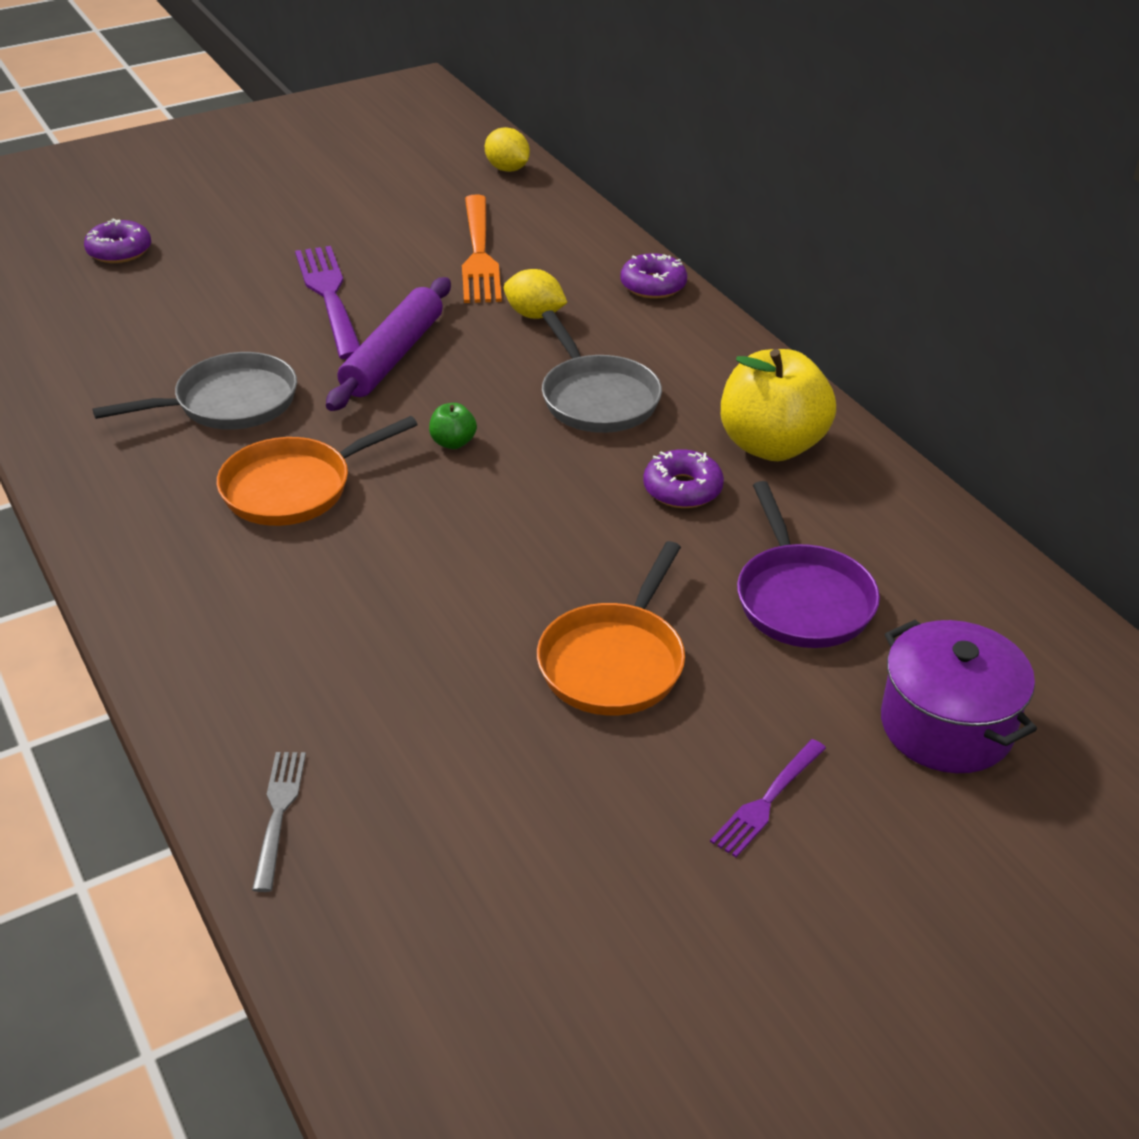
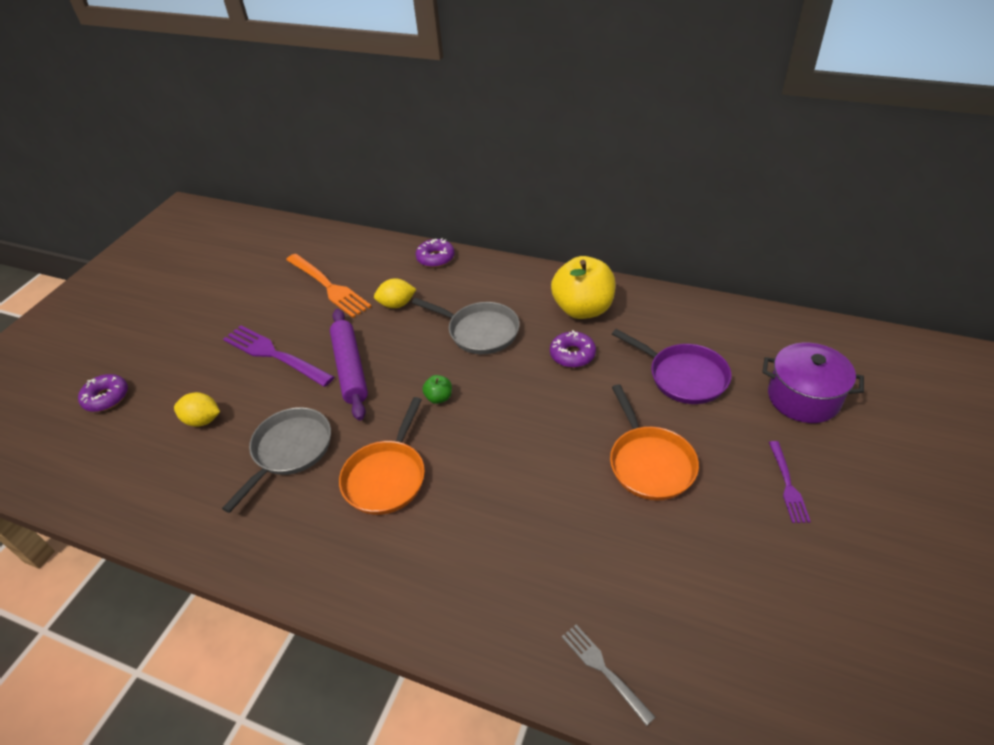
camera: 35 degrees left, 5 degrees up
(507, 169) = (288, 233): yellow lemon -> yellow lemon (202, 420)

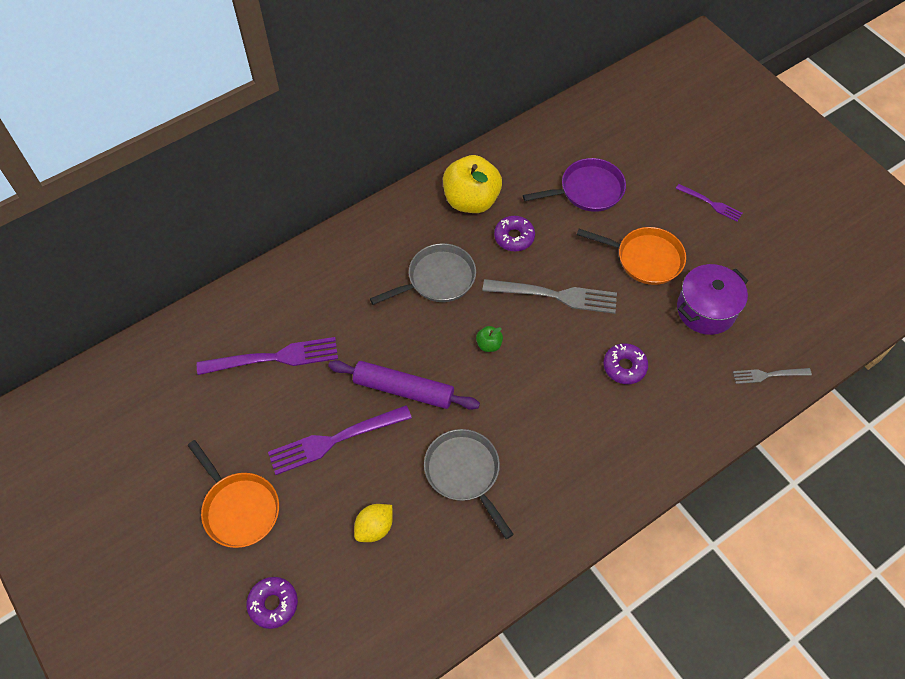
camera: 60 degrees left, 15 degrees up
(328, 286) = (274, 358): orange fork -> purple fork
(387, 476) = (542, 417): orange pan -> orange pan (239, 508)
(397, 304) = (350, 318): yellow lemon -> none
(435, 258) = (312, 258): purple donut -> purple donut (624, 367)
(534, 415) = (555, 295): none -> grey fork
(803, 398) = (654, 145): purple pot -> purple pot (706, 310)

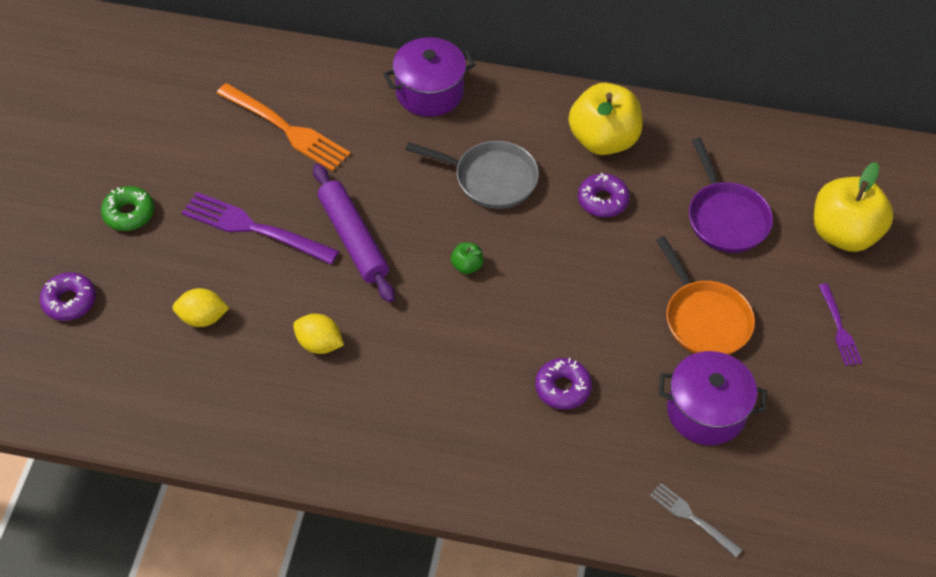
camera: 45 degrees right, 5 degrees down
(239, 508) = (129, 213): orange pan -> green donut
(274, 358) = (286, 129): purple fork -> orange fork
(335, 256) = (429, 92): none -> purple pot
(464, 473) = (319, 344): grey pan -> yellow lemon
(555, 295) = (577, 277): grey fork -> none
(587, 190) = (725, 217): purple pan -> purple pan turned 45 degrees clockwise
(652, 148) = (843, 233): none -> yellow apple

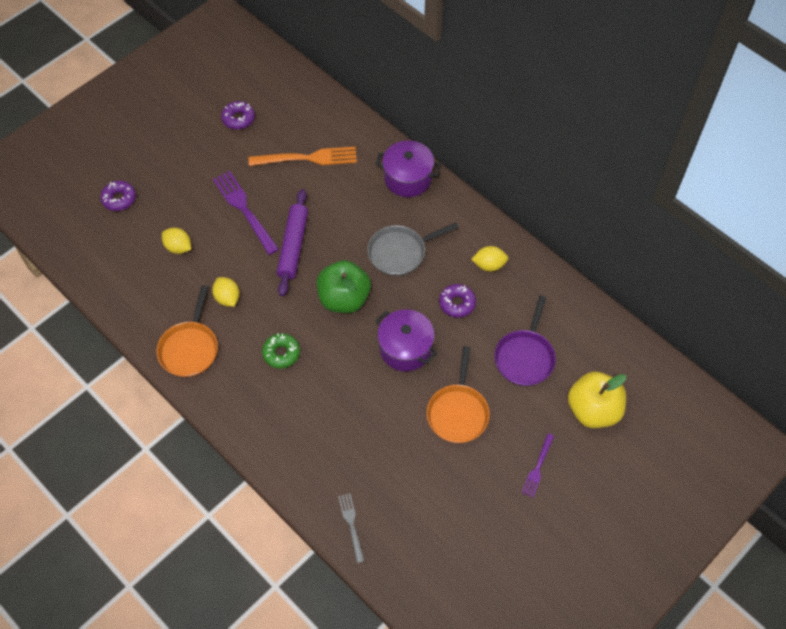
camera: 35 degrees right, 5 degrees up
(129, 213) = (185, 164): green donut -> green donut (281, 353)
(286, 129) = (307, 158): orange fork -> orange fork turned 75 degrees counterclockwise
(320, 431) = (190, 348): none -> orange pan
(467, 266) = (344, 299): green apple -> green apple, size x2.39
(490, 178) = (400, 252): grey pan -> grey pan turned 105 degrees clockwise
(562, 388) = (340, 403): purple donut -> purple donut (238, 119)
(603, 140) = (489, 265): yellow apple -> yellow lemon
(706, 411) = (412, 468): purple pot -> purple pot (405, 348)

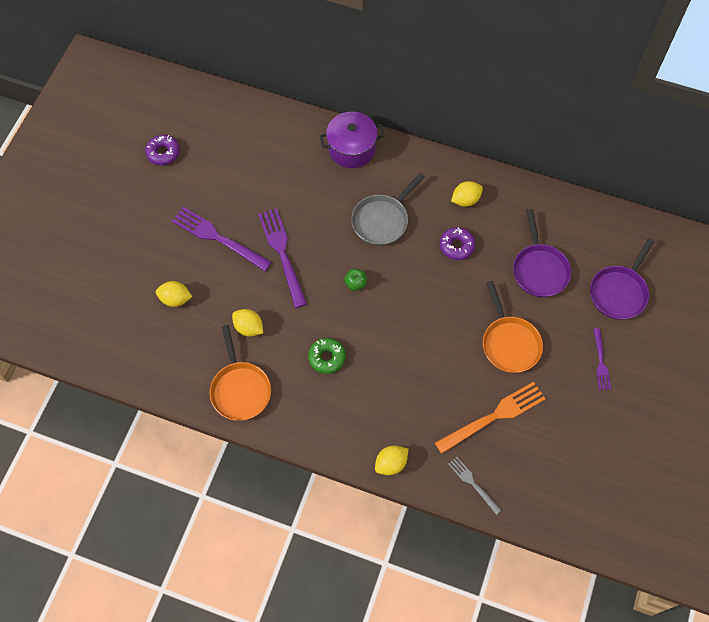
camera: 25 degrees left, 5 degrees up
(119, 199) = (91, 276): purple donut -> none
(286, 472) = (391, 463): none -> yellow lemon
(293, 246) = (282, 254): purple rolling pin -> purple fork
(307, 158) = (249, 166): orange fork -> orange fork (493, 416)
(344, 299) = (355, 283): green apple -> green apple, size x0.42
(405, 348) = (434, 306): purple pot -> none
(593, 410) = (619, 292): yellow apple -> purple pan

